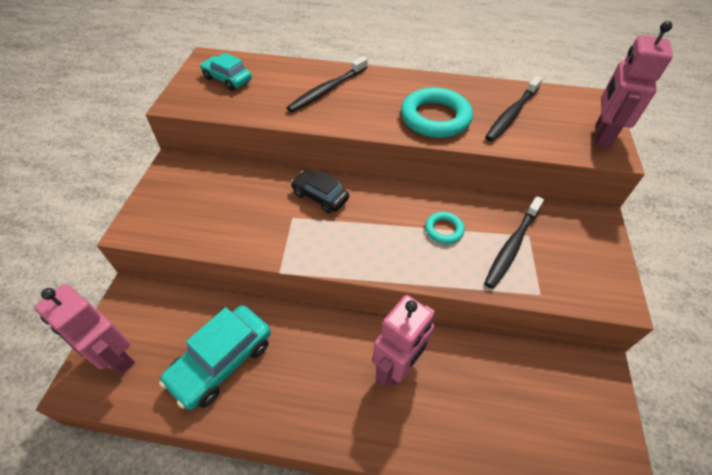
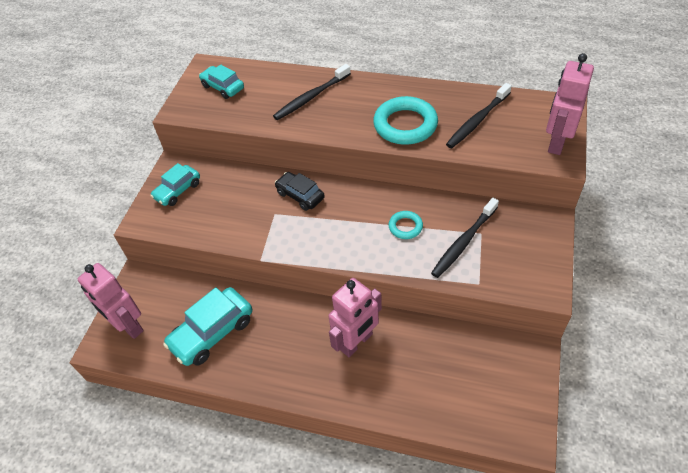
camera: 10 degrees right, 0 degrees up
(177, 192) = (178, 190): none -> turquoise car

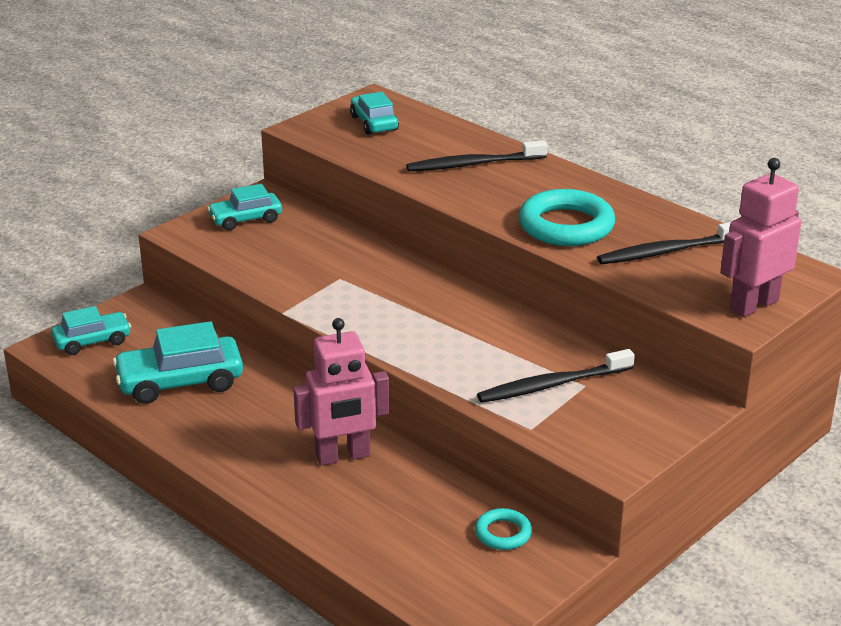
camera: 25 degrees right, 20 degrees down
(128, 326) = (92, 341): pink robot -> turquoise car
(300, 195) = (387, 272): black car -> none
(405, 227) = (491, 345): turquoise ring -> turquoise ring (503, 533)

